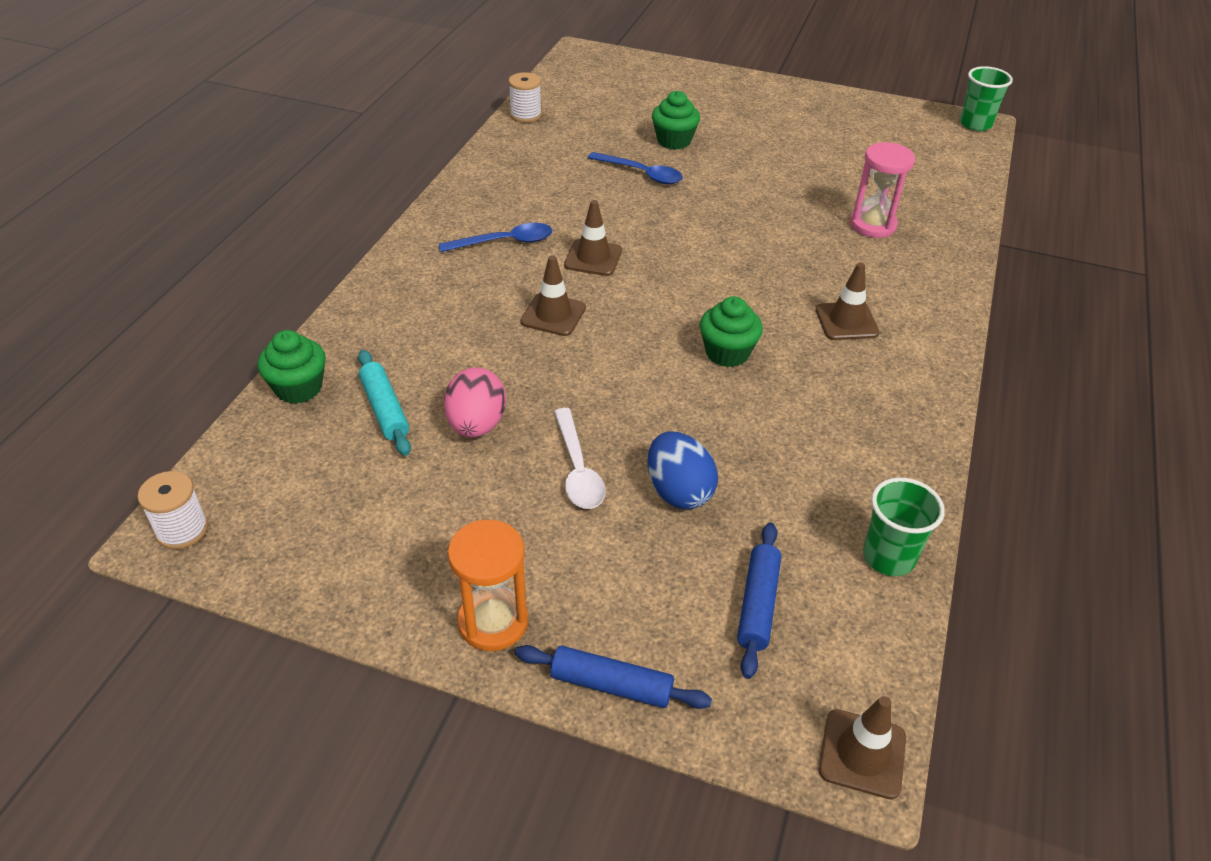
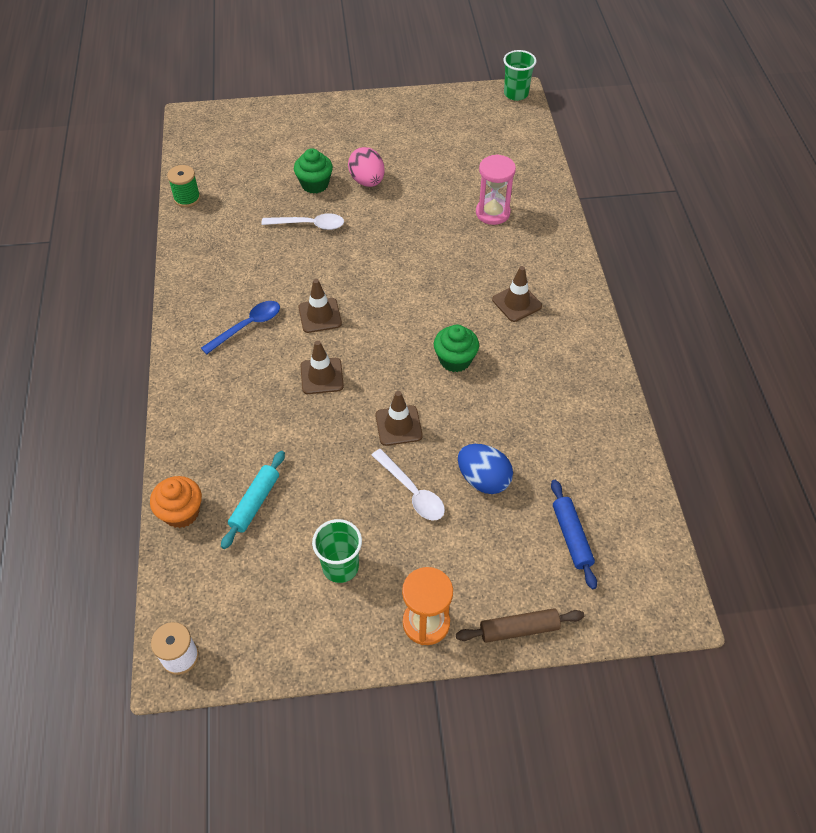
camera: 25 degrees left, 10 degrees up
(298, 388) = (181, 512): green cupcake -> orange cupcake
(385, 409) = (255, 503): turquoise rolling pin -> turquoise rolling pin turned 75 degrees clockwise
(476, 425) = (325, 487): pink egg -> pink egg (367, 181)
(525, 115) = (187, 198): white spool -> green spool
(611, 685) = (519, 629): blue rolling pin -> brown rolling pin
(641, 174) = (309, 225): blue spoon -> white spoon
(862, 754) = (674, 603): brown traffic cone -> brown traffic cone (398, 425)
(888, 557) = (627, 470): green cup -> green cup (340, 567)

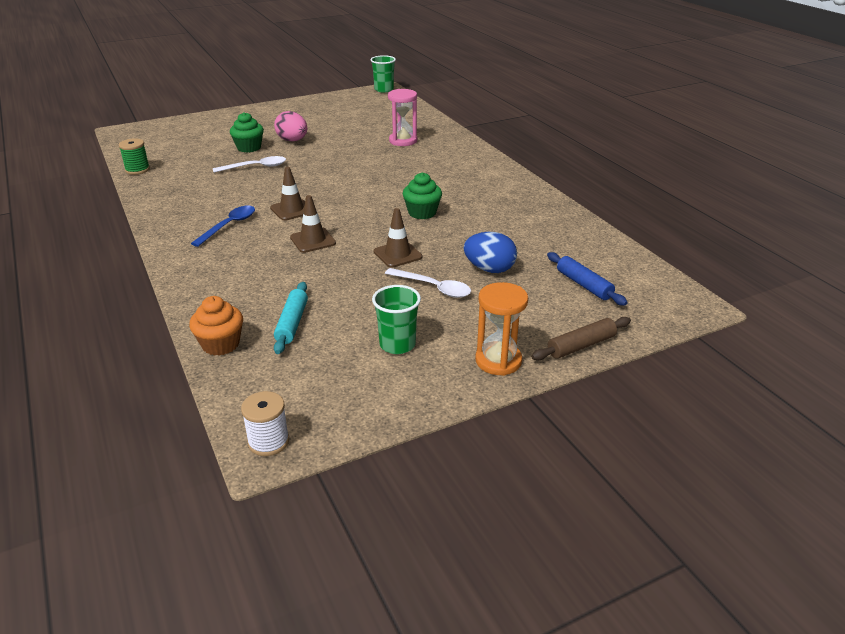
camera: 20 degrees left, 20 degrees down
(516, 303) = (451, 178): brown traffic cone -> none

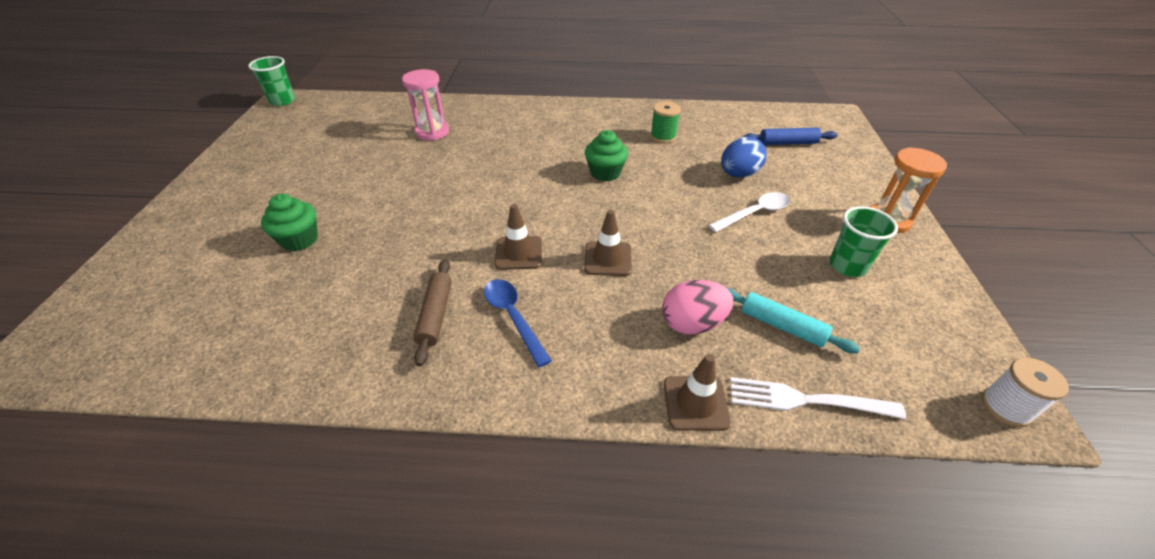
camera: 60 degrees left, 10 degrees up
(137, 170) = (218, 375): green spool -> green spool (663, 137)
(221, 344) = (806, 400): orange cupcake -> white fork
(255, 167) = (367, 250): white spoon -> none
(292, 140) = (328, 199): pink egg -> pink egg (692, 323)
(397, 254) = (679, 213): brown traffic cone -> brown traffic cone (695, 403)
(581, 346) = (876, 176): brown rolling pin -> brown rolling pin (435, 315)

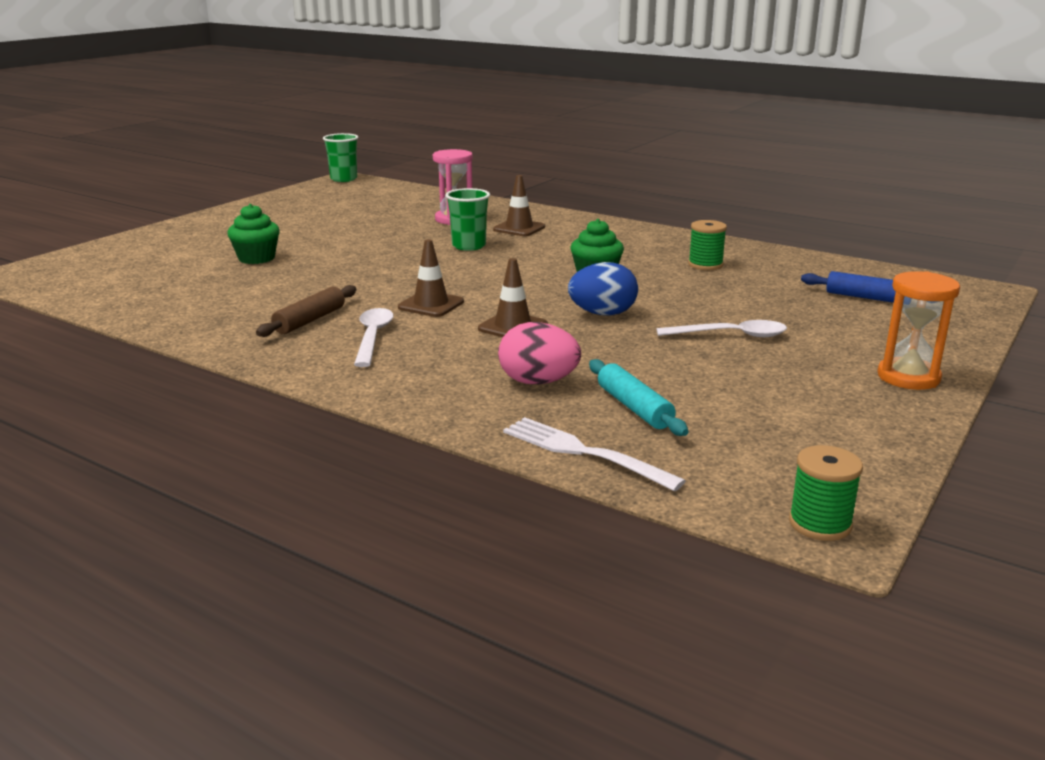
camera: 30 degrees right, 20 degrees down
(513, 317) = (373, 337): blue spoon -> white spoon
(695, 403) = (468, 422): brown traffic cone -> brown traffic cone (519, 228)
(738, 174) = (757, 307): blue egg -> blue egg (602, 314)
(847, 266) = (787, 393): green cup -> green cup (469, 246)
(1006, 407) = (820, 524): white spool -> green spool

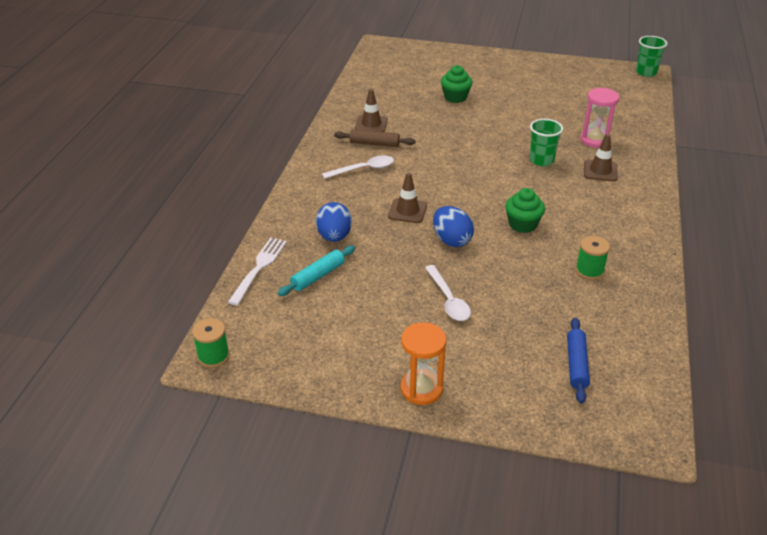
camera: 70 degrees right, 15 degrees up
(431, 305) = (423, 174): brown traffic cone -> brown traffic cone (371, 124)
(538, 382) = (334, 237): pink egg -> blue egg

